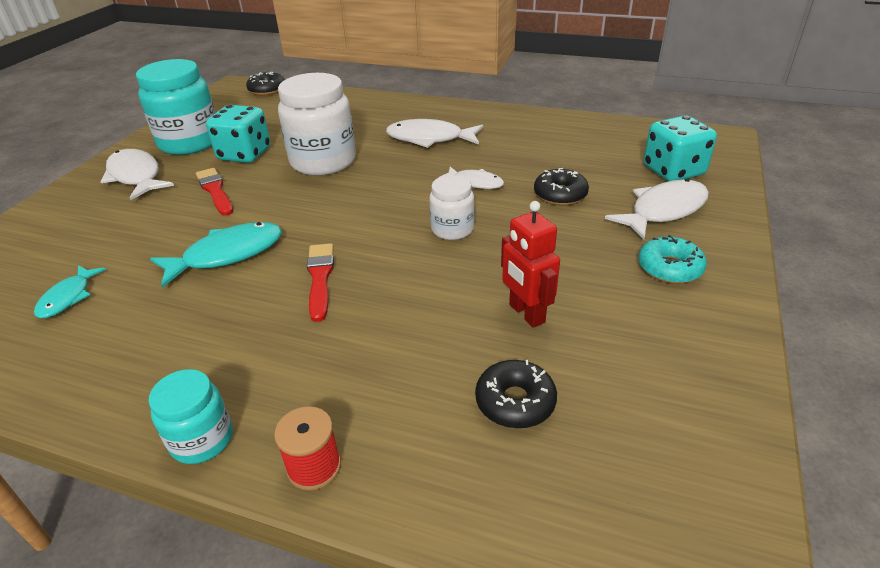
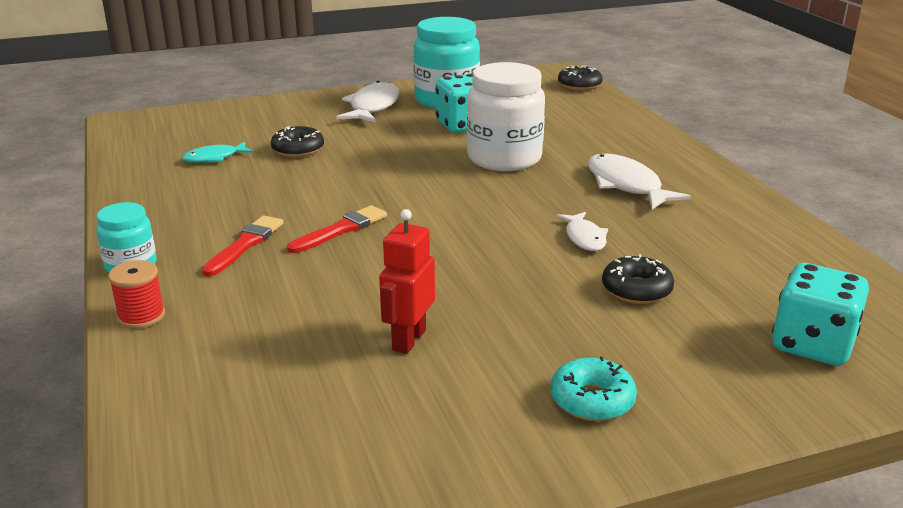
camera: 50 degrees right, 10 degrees down
(215, 191) = (396, 140): red brush -> red brush (245, 244)
(227, 255) = (324, 183): turquoise fish -> none
(452, 229) = (488, 257): white jar -> none
(515, 402) = (286, 375): black donut -> black donut (298, 150)
(663, 210) = (707, 363): white fish -> none

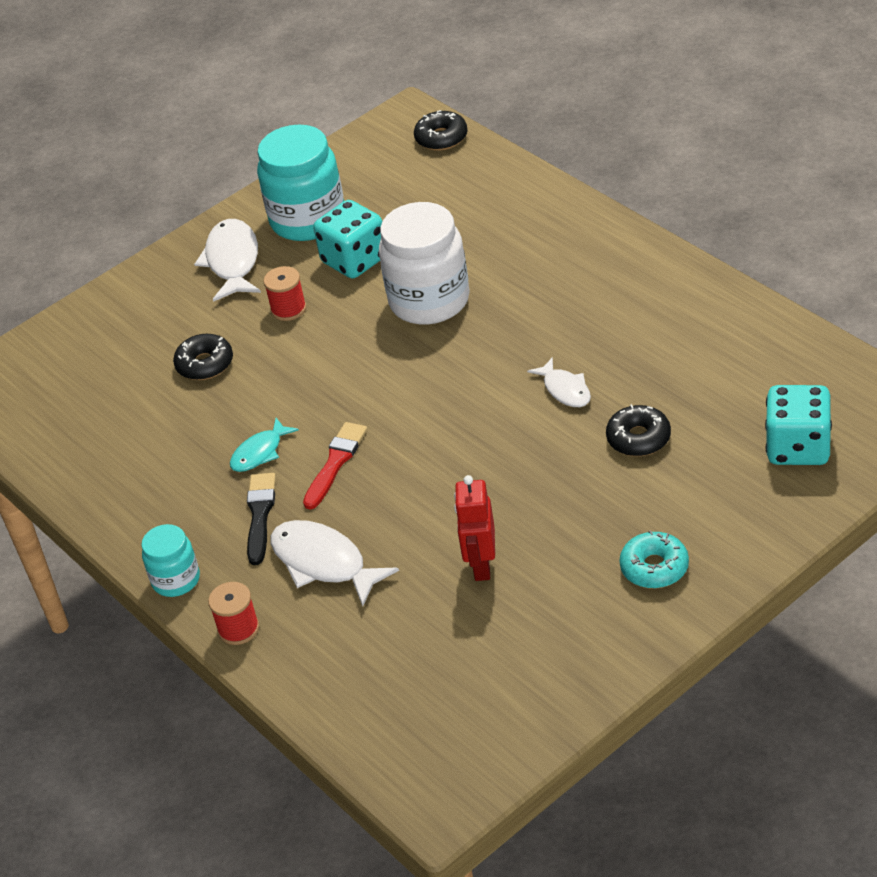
camera: 15 degrees left, 15 degrees up
(214, 158) = (125, 409): turquoise fish -> turquoise fish (260, 453)
(245, 244) = (260, 515): red brush -> black brush
(389, 137) = (288, 309): none -> red spool
(626, 185) = (570, 300): white fish -> white fish (323, 563)

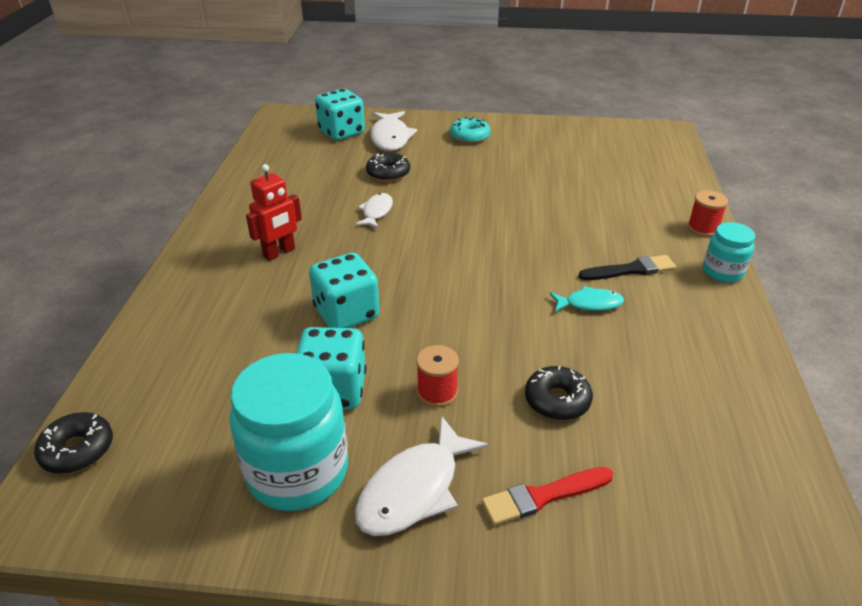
camera: 140 degrees left, 5 degrees down
(260, 515) = (630, 270): black brush -> black brush turned 150 degrees counterclockwise
(323, 563) = (619, 225): white fish -> white fish (390, 138)
(335, 463) = (549, 265): red brush -> red brush (543, 496)
(429, 301) = (346, 313): white jar -> turquoise dice
(481, 565) = (539, 178): red robot -> red robot (279, 253)

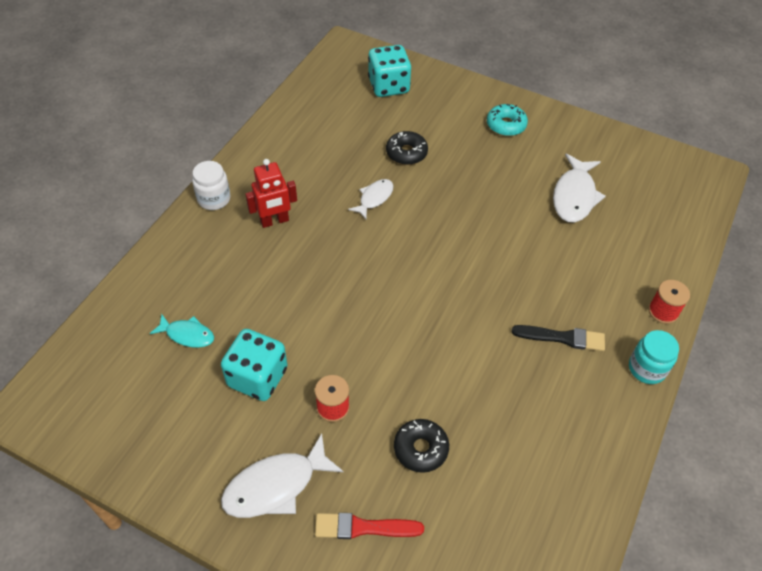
camera: 20 degrees right, 15 degrees up
(77, 450) = (68, 366): black donut -> none
(200, 251) = (214, 199): none -> white jar
(297, 471) = (203, 440): turquoise jar -> none
(346, 313) = (299, 305): turquoise dice -> none
(390, 138) = (430, 106): white fish -> white fish (574, 196)
(589, 304) = (503, 362): turquoise fish -> turquoise fish (187, 335)

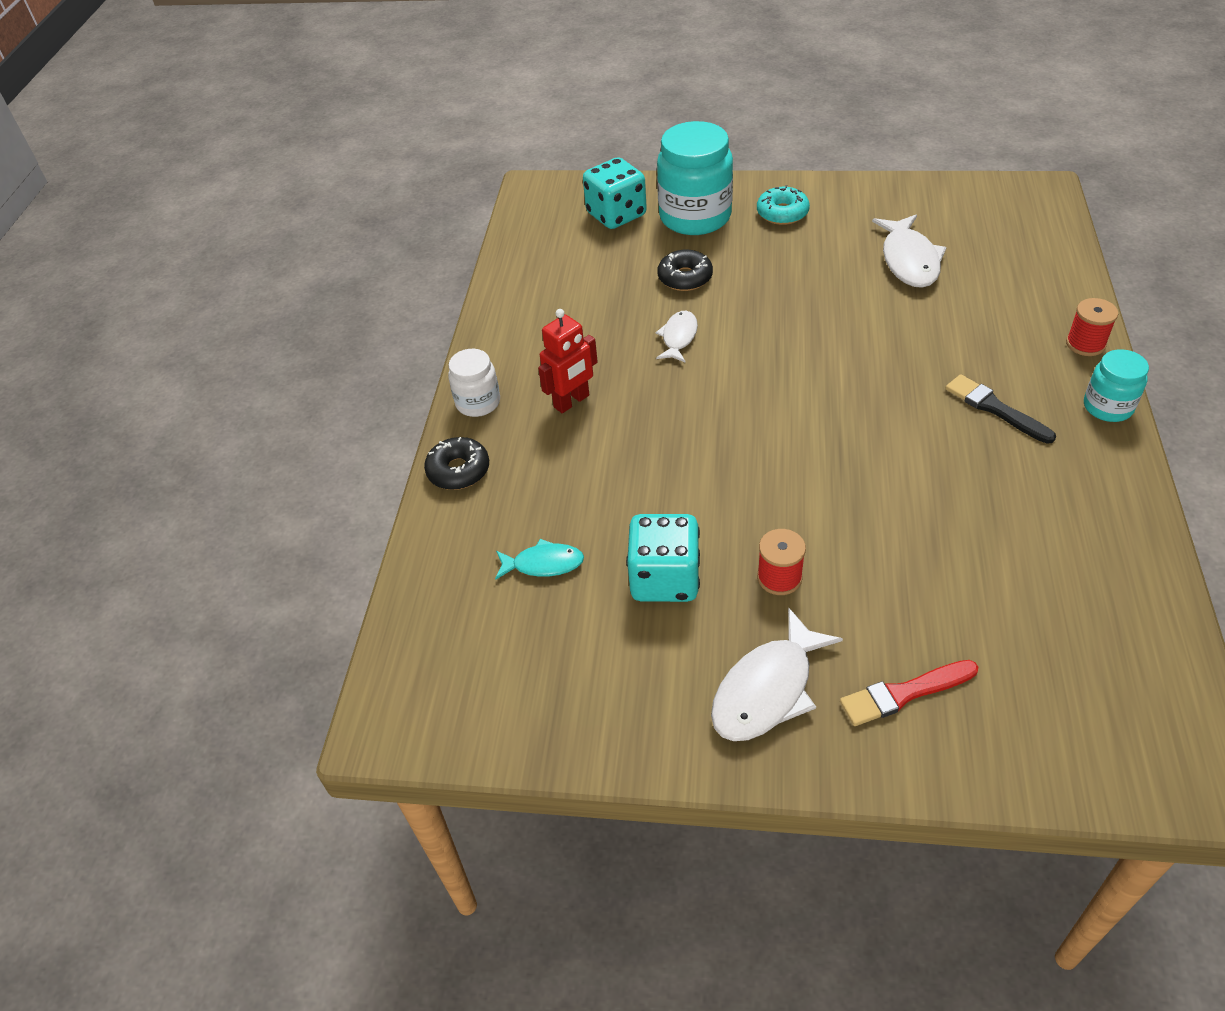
camera: 15 degrees left, 5 degrees down
(420, 449) = (913, 583): black donut -> black donut (458, 470)
(442, 107) = (695, 217): none -> turquoise jar
(562, 338) = (995, 408): black brush -> black brush turned 120 degrees counterclockwise

